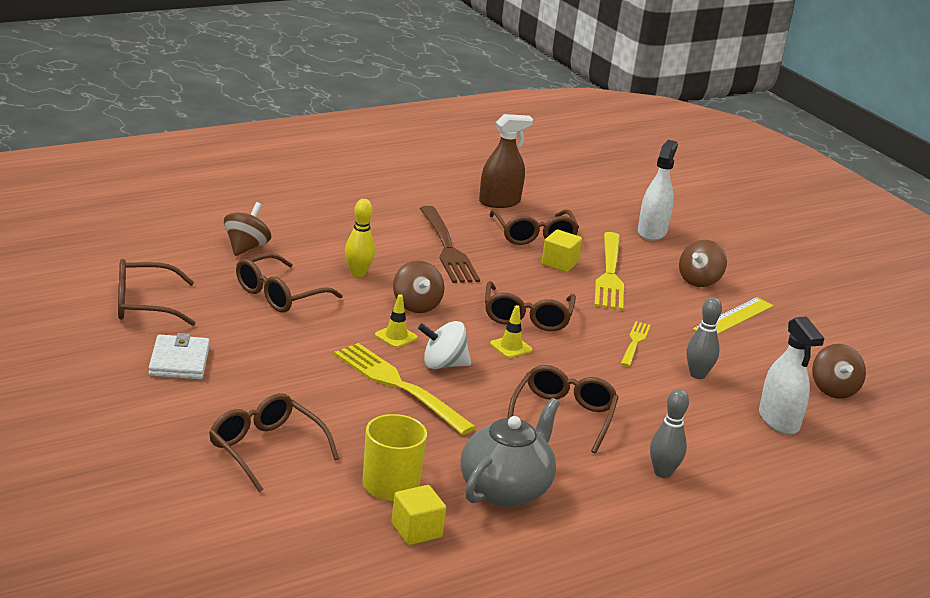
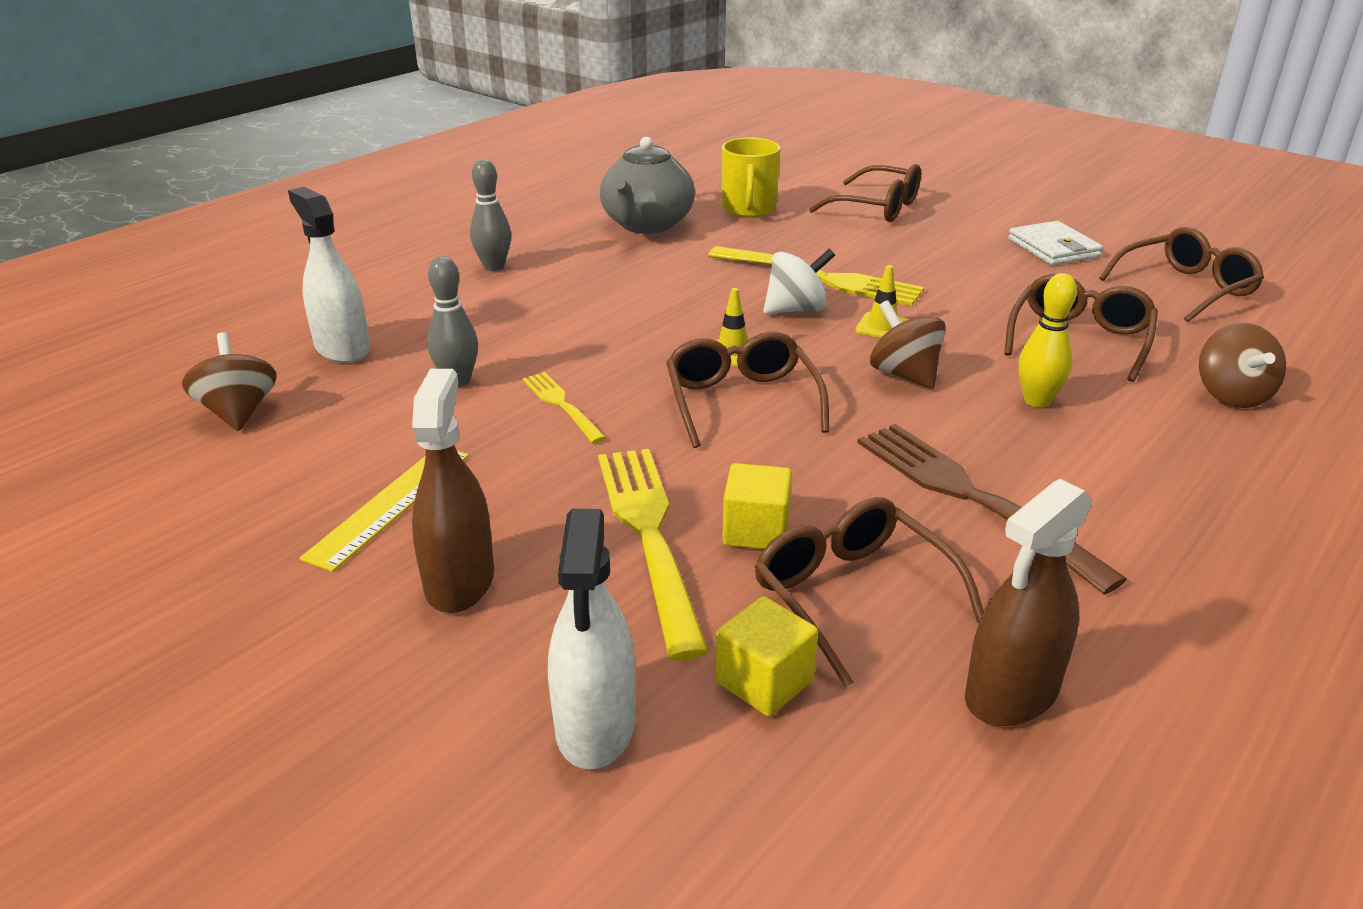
camera: 165 degrees right, 5 degrees up
(416, 530) = (702, 189): yellow cube -> yellow cube (764, 681)
(563, 416) = (622, 292): brown glasses -> none
(634, 343) = (561, 405): yellow fork -> yellow fork turned 150 degrees clockwise
(699, 281) = (459, 581): brown spinning top -> brown spray bottle

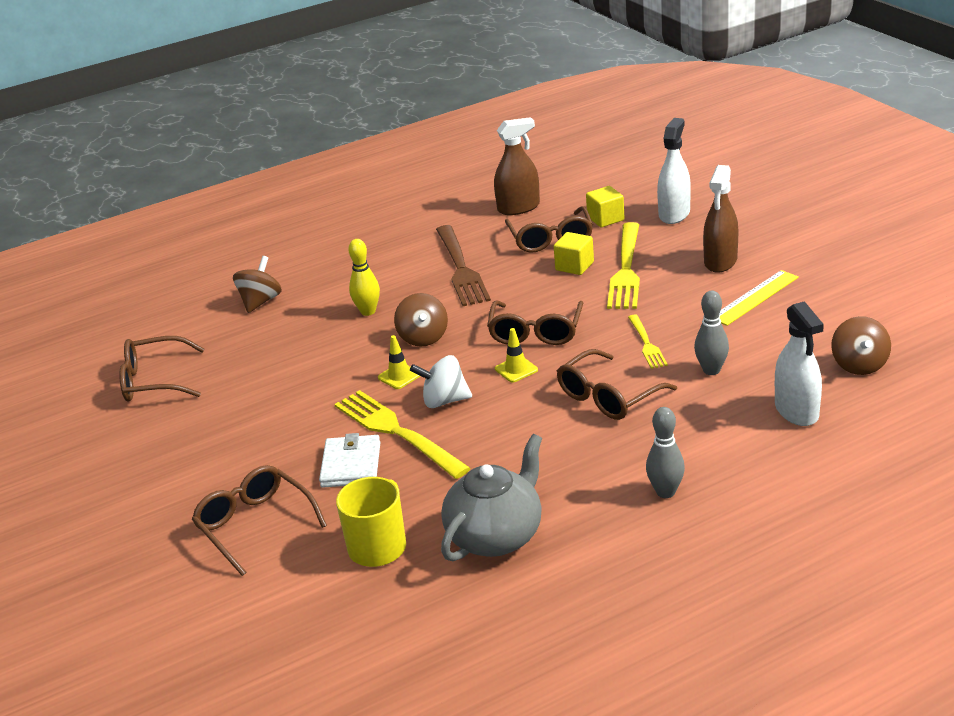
camera: 155 degrees left, 0 degrees up
(1053, 248) = (181, 438): white wallet -> white wallet (351, 465)
(1079, 339) = (287, 348): brown glasses -> brown glasses (608, 397)

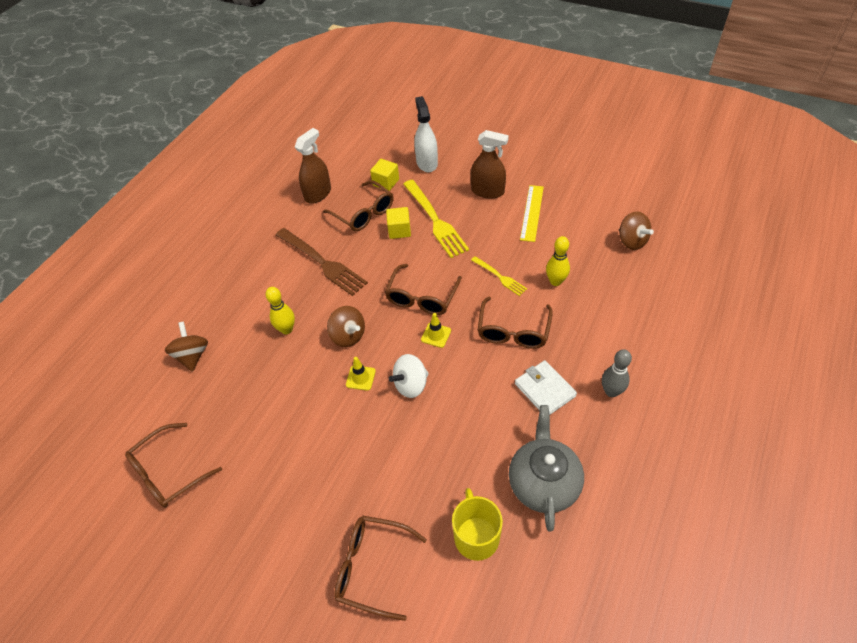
camera: 35 degrees left, 20 degrees up
(351, 465) = (394, 474): white wallet -> white wallet (544, 390)
(397, 432) = (402, 428): yellow fork -> none
(535, 332) = (422, 298): brown glasses -> brown glasses turned 45 degrees clockwise
(711, 370) = (555, 281): grey bowling pin -> yellow bowling pin
(720, 261) = (487, 191): brown spray bottle -> brown spray bottle turned 60 degrees counterclockwise
(796, 411) = (628, 292): white spray bottle -> none

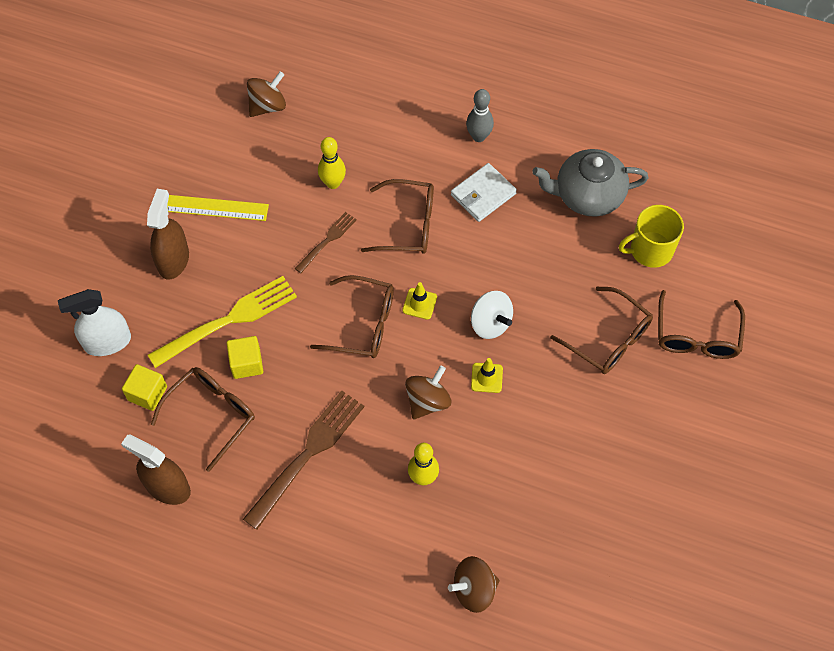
camera: 100 degrees left, 10 degrees up
(168, 473) = (636, 566): brown glasses -> brown glasses (609, 339)
(499, 277) = (327, 241): yellow fork -> brown fork

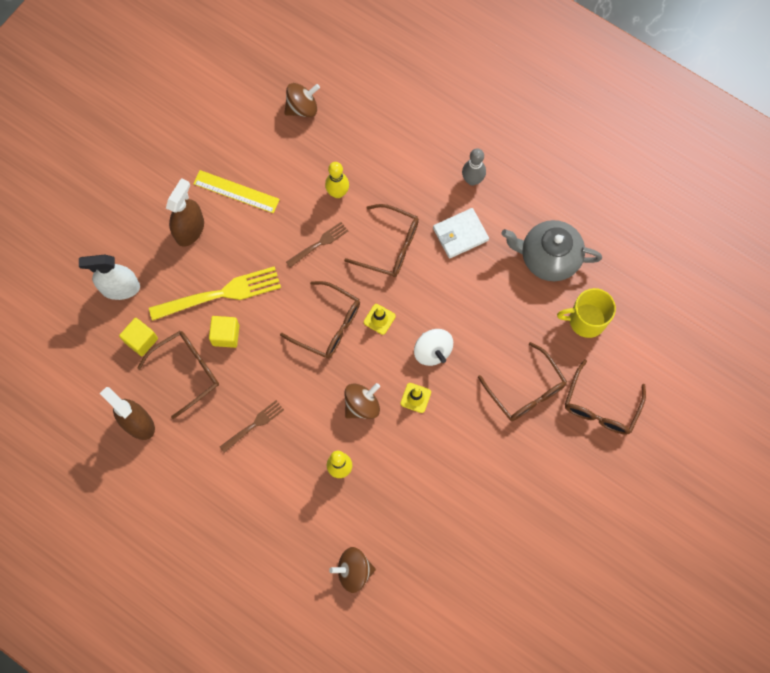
camera: 15 degrees right, 10 degrees up
(307, 455) = (253, 425): brown fork -> brown fork, size x0.54

